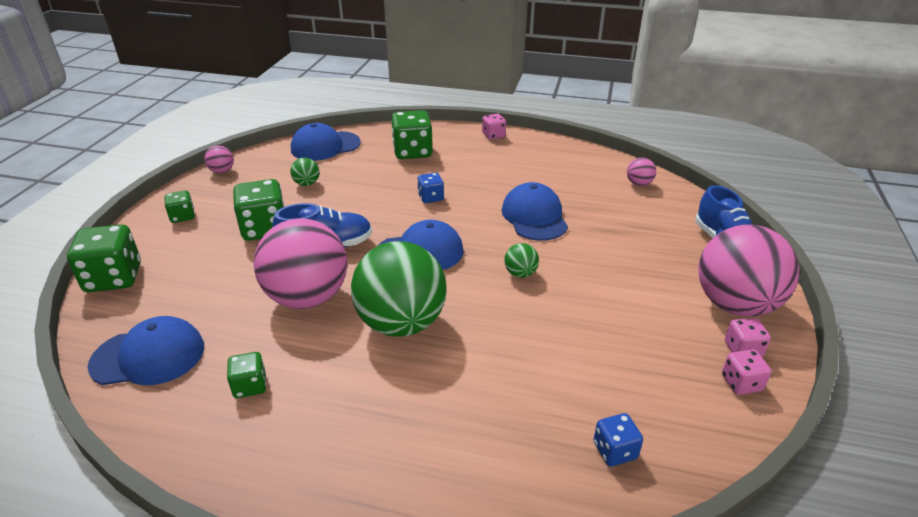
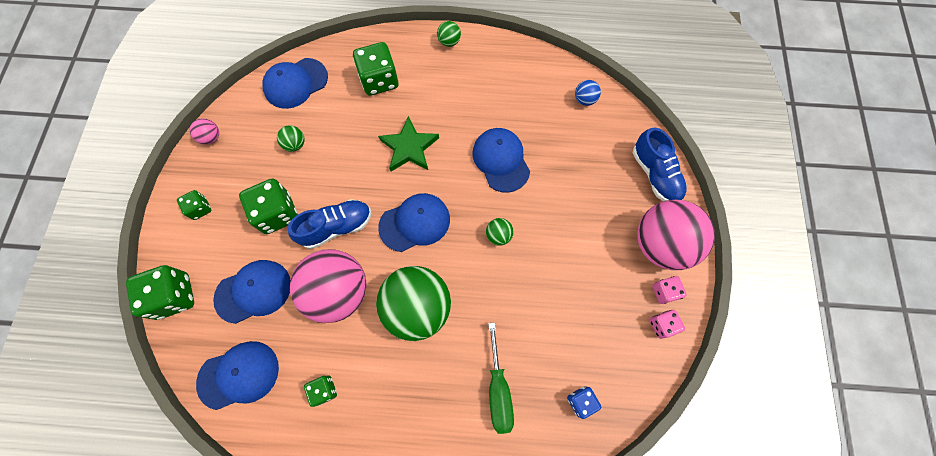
camera: 10 degrees left, 35 degrees up
(206, 285) = (253, 291): none -> blue cap
(431, 197) = (409, 147): blue dice -> green star
(492, 420) = (498, 390): none -> green screwdriver
(493, 135) = (449, 42): pink dice -> green ball
(639, 184) = (584, 100): pink ball -> blue ball

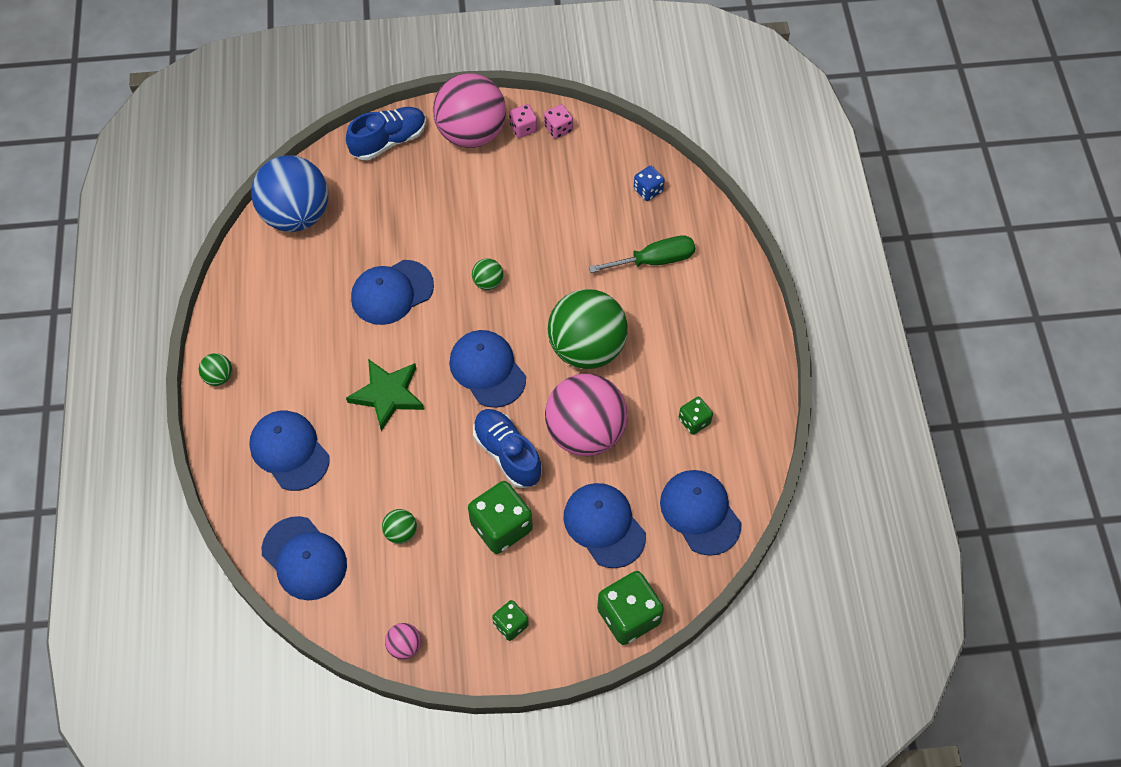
camera: 100 degrees left, 10 degrees down
(379, 80) = (289, 451): green dice -> blue cap
(584, 100) = (296, 215): blue ball -> blue ball, size x2.44

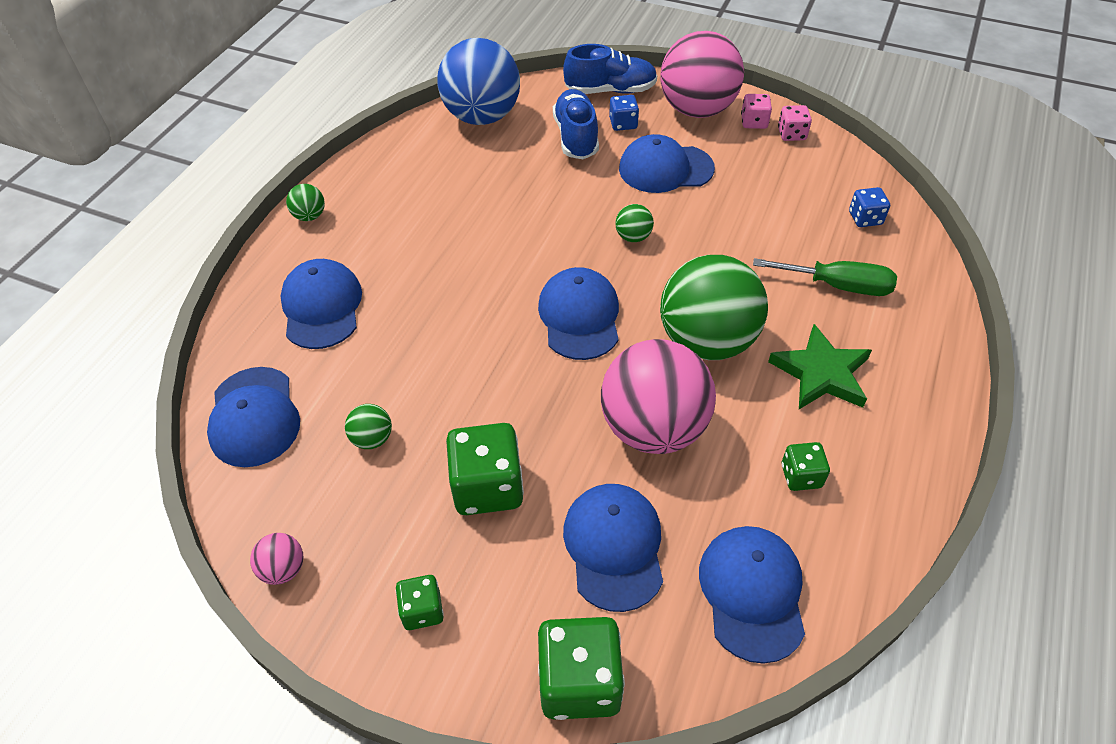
camera: 30 degrees right, 10 degrees down
(387, 395) = (457, 297): green star -> green star (821, 373)
(392, 292) = (527, 209): blue cap -> blue cap (665, 169)
(419, 173) = (623, 124): none -> blue dice
(507, 454) = (547, 410): blue shoe -> blue shoe (576, 137)

